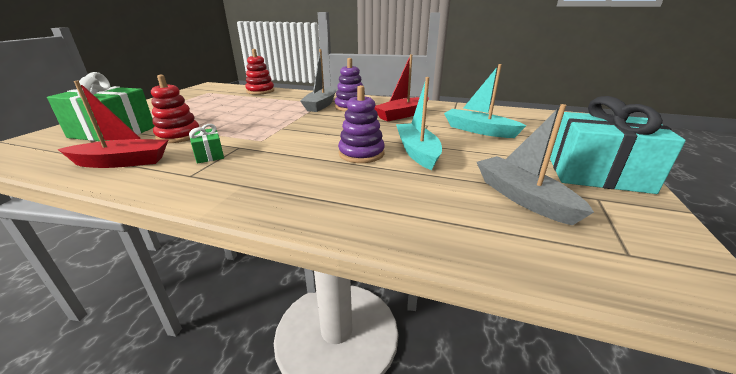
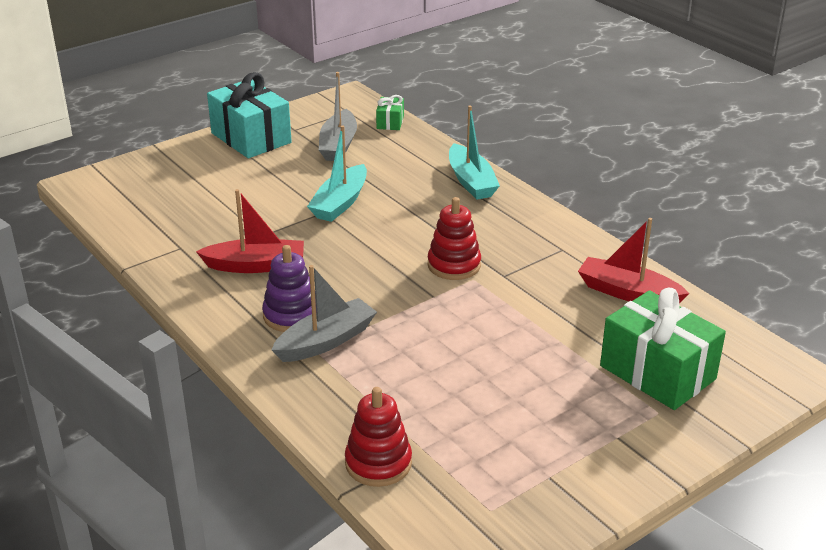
camera: 145 degrees left, 5 degrees up
(179, 136) = (568, 327): red stacking toy -> red stacking toy (454, 265)
(209, 155) = (539, 273): green gift -> green gift (390, 122)
(361, 153) = (392, 220): purple stacking toy -> none
(478, 130) = (229, 206): turquoise boat -> turquoise boat (471, 181)

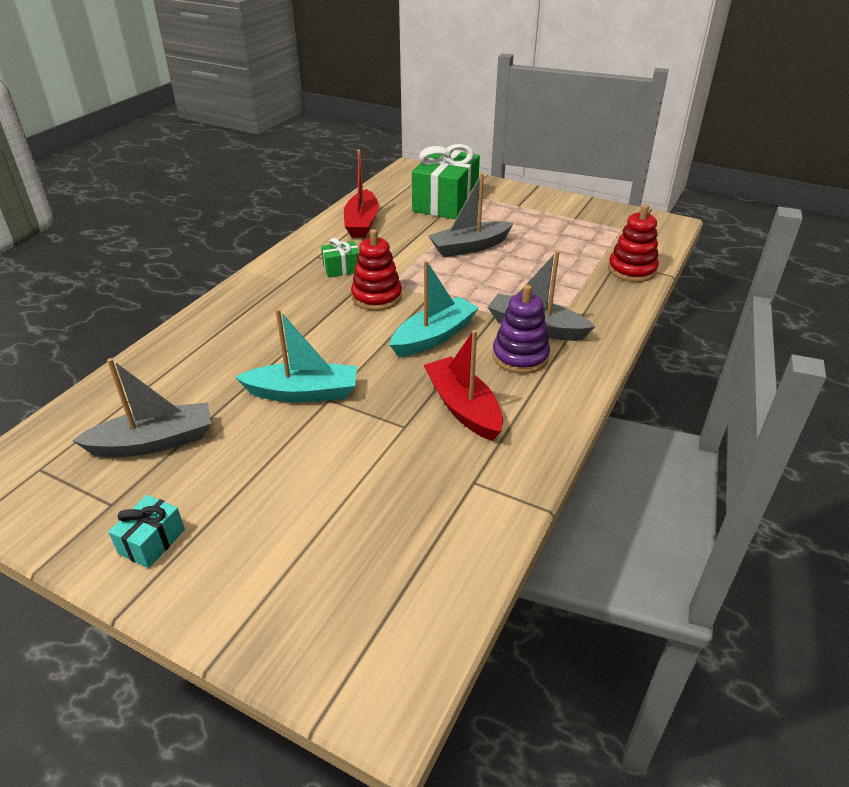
camera: 115 degrees left, 5 degrees up
(251, 138) = (152, 542): turquoise gift -> turquoise gift, size x0.46
(390, 122) = (73, 418): green gift -> green gift (342, 268)
(471, 181) = (216, 322): turquoise boat -> turquoise boat (434, 336)
(519, 353) = (469, 247): none -> grey boat

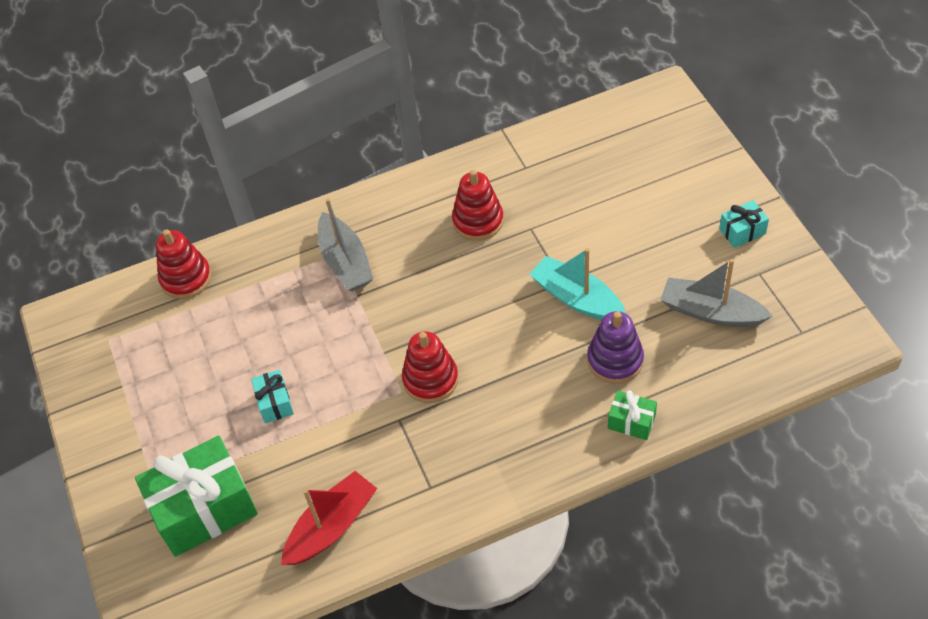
camera: 135 degrees left, 15 degrees up
(342, 268) = (424, 446): green gift -> green gift (631, 422)
(434, 336) = (431, 299): turquoise boat -> none
(463, 407) = (478, 221): red boat -> red stacking toy
(469, 247) = (275, 403): grey boat -> turquoise gift
(520, 356) = (391, 241): purple stacking toy -> purple stacking toy (615, 360)

